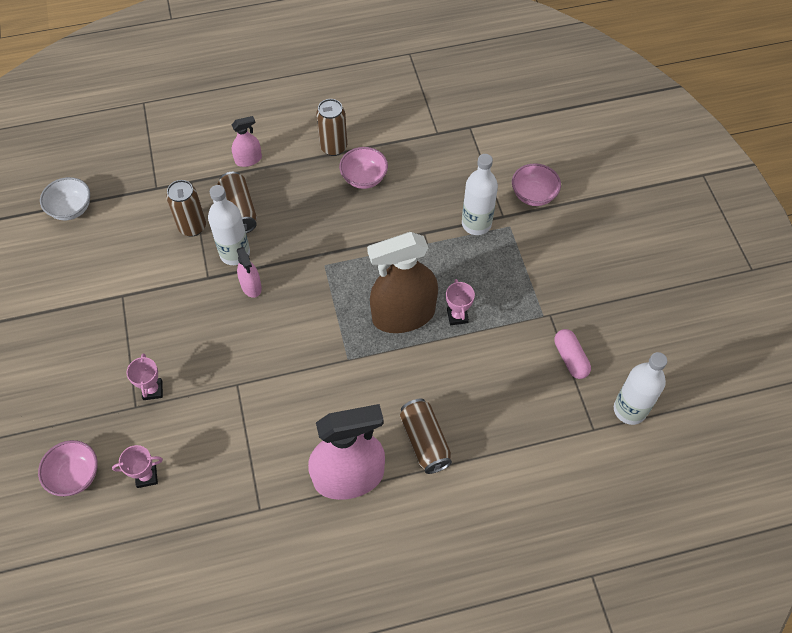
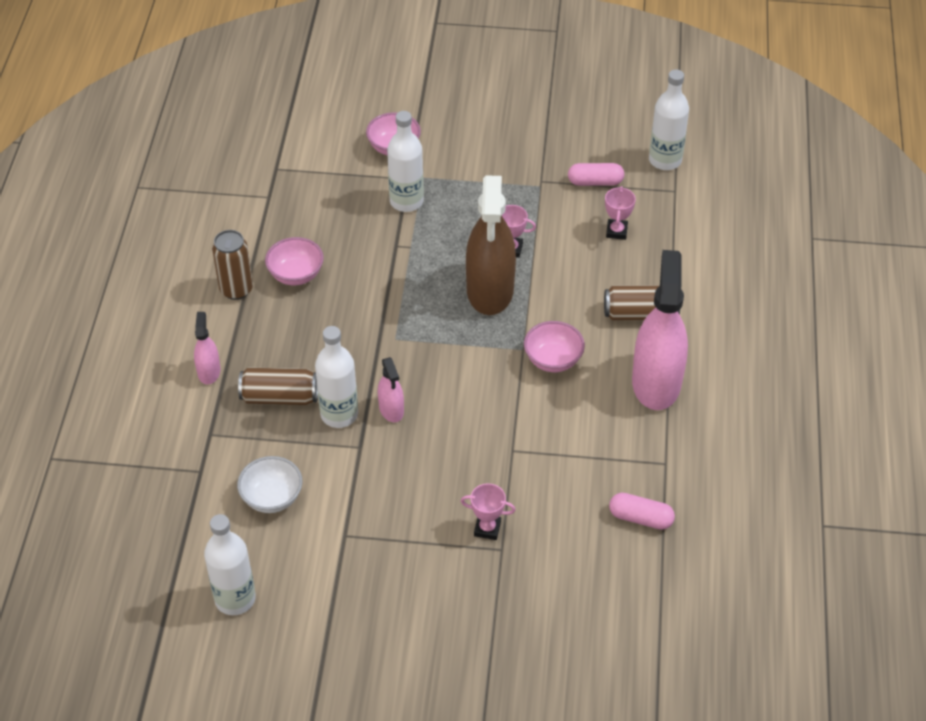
camera: 70 degrees left, 10 degrees down
(50, 248) = (235, 599): none -> white bottle
(71, 209) = (184, 566): white bowl -> white bowl (272, 497)
(75, 475) = (565, 622): pink bowl -> pink bowl (553, 360)
(146, 476) = (592, 554): pink trophy -> pink trophy (616, 231)
(192, 227) = (280, 446): brown can -> none
(194, 505) = (640, 518): none -> pink capsule
(251, 286) = (391, 409): pink spray bottle -> pink spray bottle turned 75 degrees clockwise

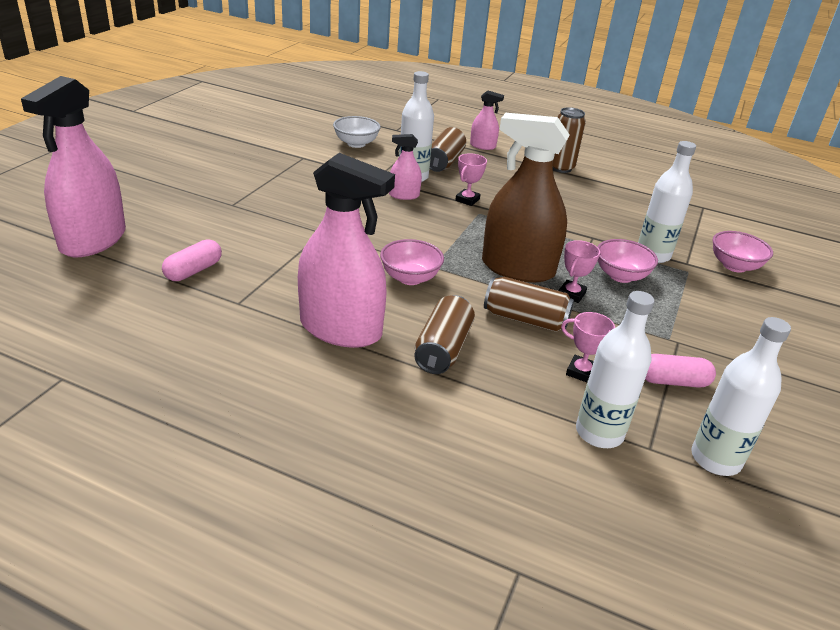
camera: 105 degrees right, 15 degrees down
(235, 599) = (288, 121): white bottle -> white bottle (599, 433)
(296, 274) = (569, 190): pink bowl -> pink bowl (621, 276)
(487, 528) = (256, 204): pink trophy -> pink trophy (467, 200)
(568, 272) = (525, 319): none -> brown can
(595, 182) = (673, 381): pink capsule -> pink capsule turned 75 degrees clockwise
(642, 627) = (93, 240): none -> pink spray bottle

